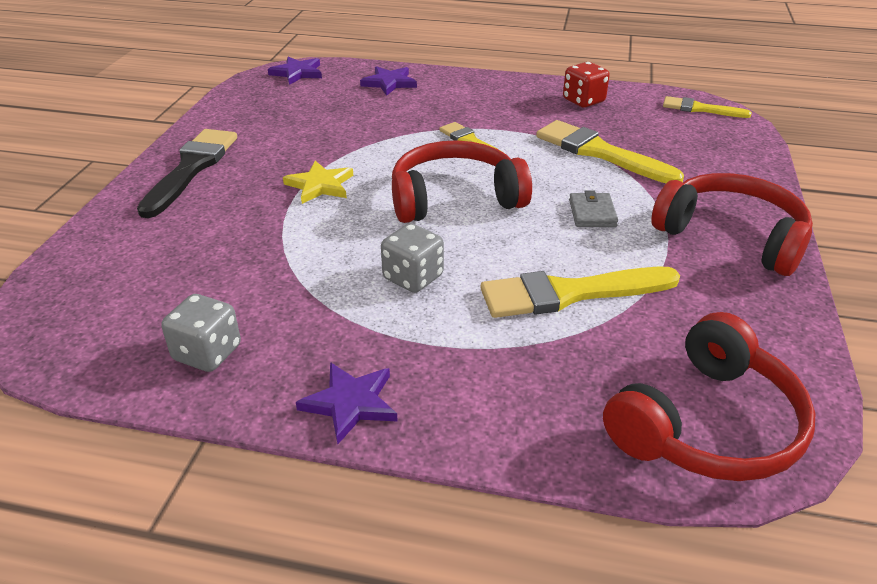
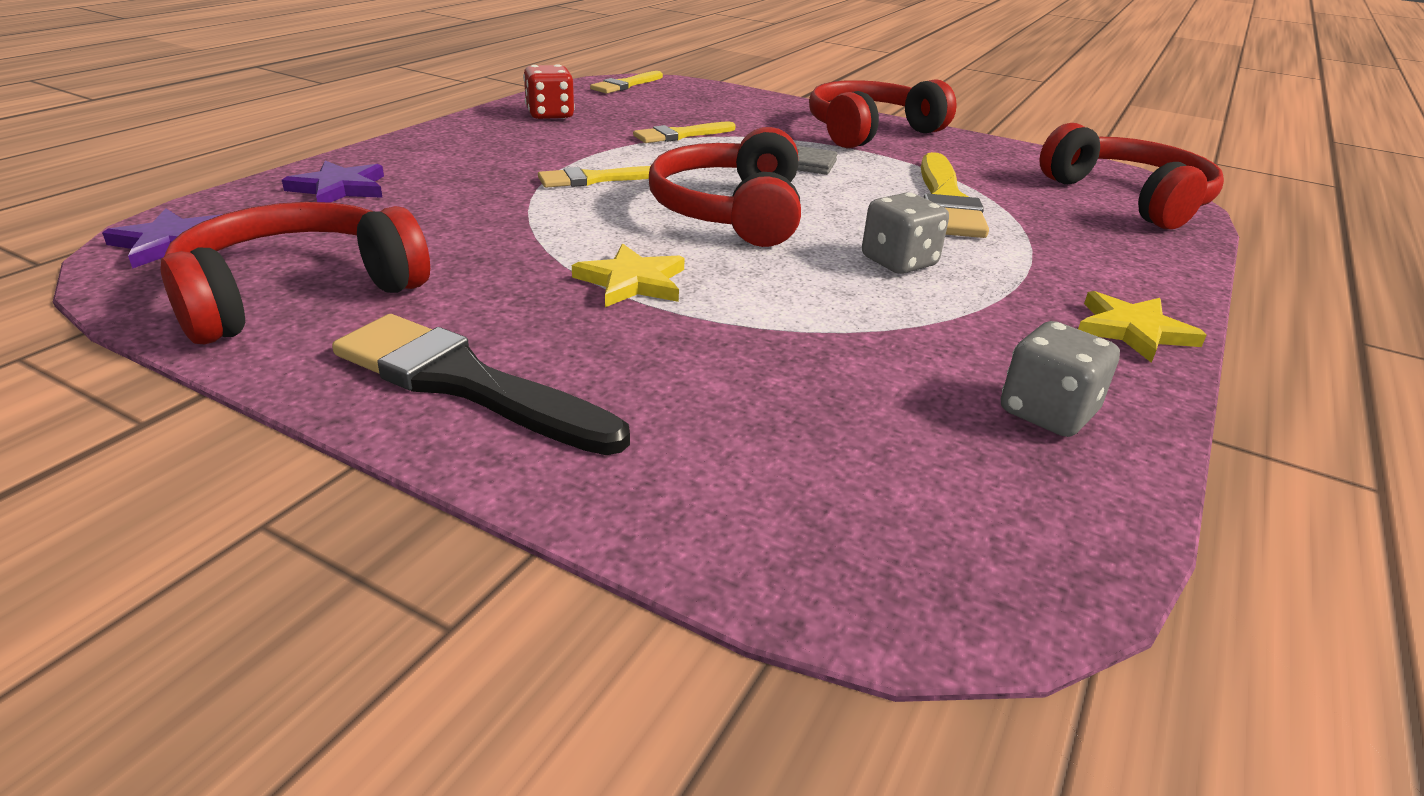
camera: 75 degrees left, 5 degrees down
(261, 111) = (297, 293): none -> red headphones
(350, 403) = (1133, 330): purple star -> yellow star
(600, 153) = (681, 135): yellow brush -> yellow brush, size x0.60

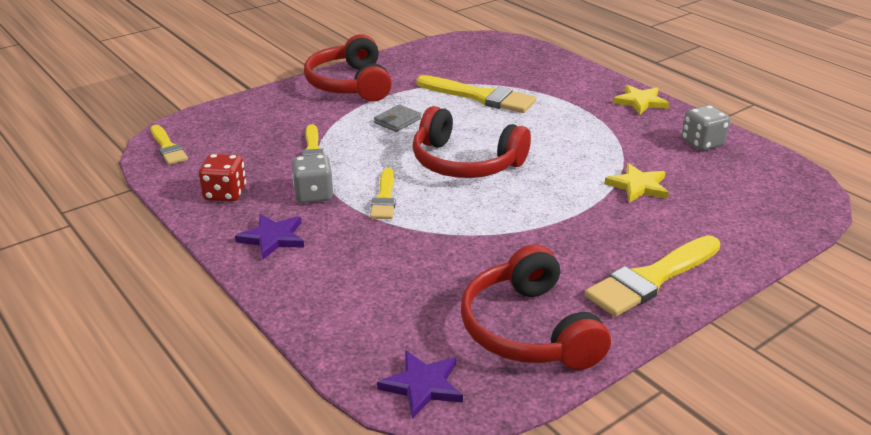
camera: 65 degrees left, 0 degrees up
(339, 188) = (345, 306): purple star -> purple star (273, 238)
(466, 384) = (651, 278): black brush -> yellow brush
(632, 281) = (550, 213): yellow star -> yellow star (638, 186)
(899, 262) = (553, 132): grey dice -> grey dice (314, 195)
(1129, 198) = (499, 50): red headphones -> none

